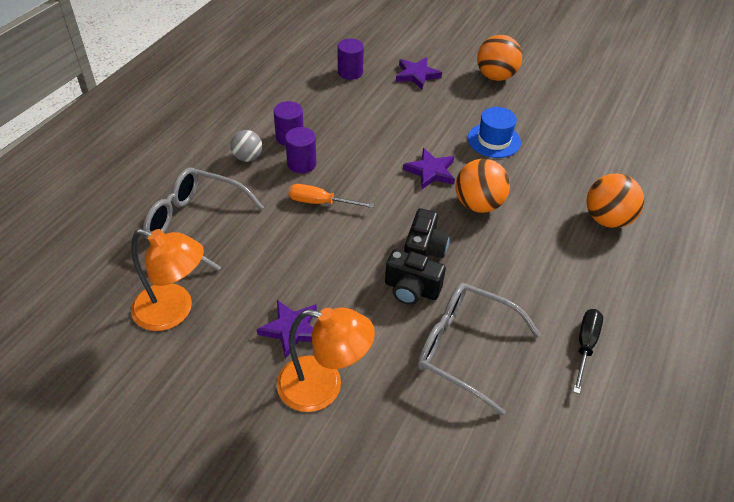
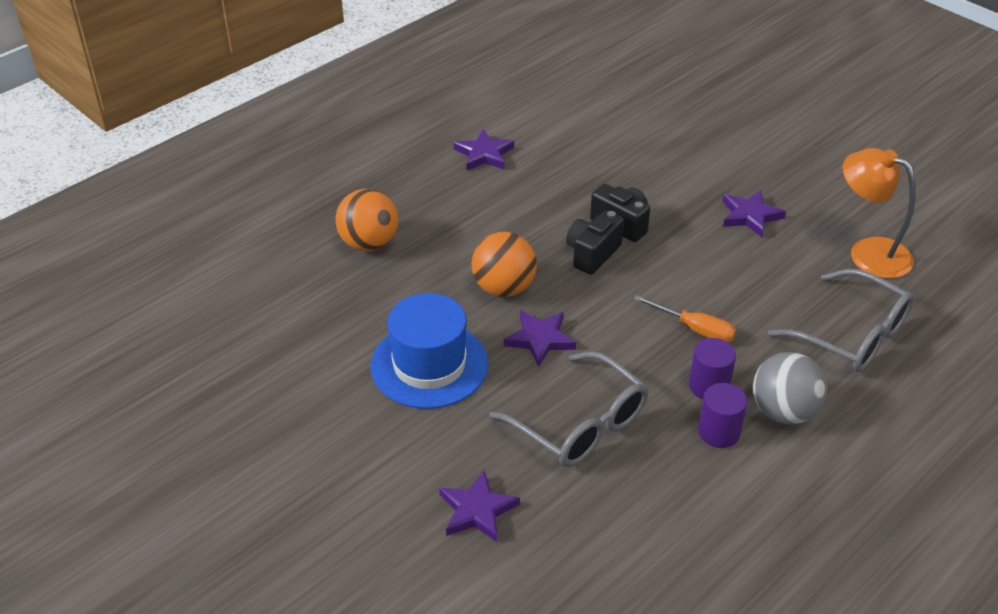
camera: 160 degrees left, 5 degrees down
(248, 157) = (783, 412): grey ball -> grey ball, size x1.61
(323, 387) = (728, 173): orange lamp -> none
(350, 72) = (590, 543): purple cylinder -> none
(464, 348) = (593, 173): grey glasses -> grey glasses (580, 424)
(494, 140) = (429, 365): blue hat -> blue hat, size x1.55
(495, 76) = (347, 477): orange ball -> none
(585, 346) = (484, 154): black screwdriver -> purple star

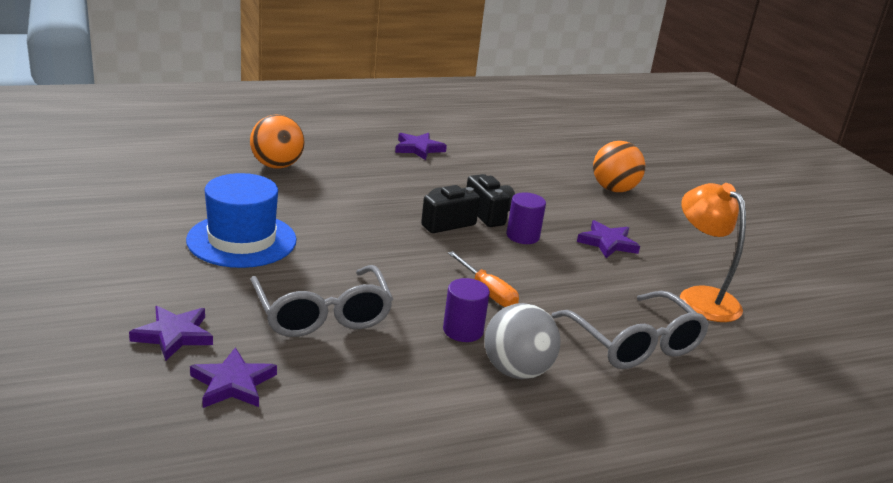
camera: 20 degrees right, 15 degrees down
(504, 288) = (351, 218): orange ball -> orange ball (614, 189)
(540, 339) = (347, 255): purple star -> purple star (233, 383)
(719, 432) = (441, 363): purple cylinder -> purple cylinder (522, 236)

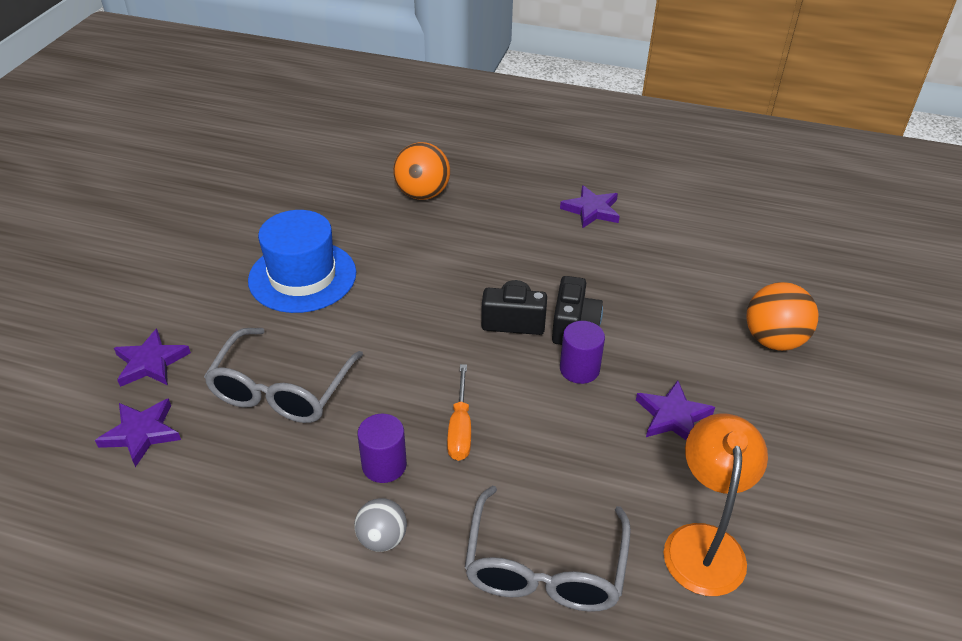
camera: 40 degrees right, 15 degrees up
(516, 371) = (382, 539): grey ball -> grey ball, size x0.62

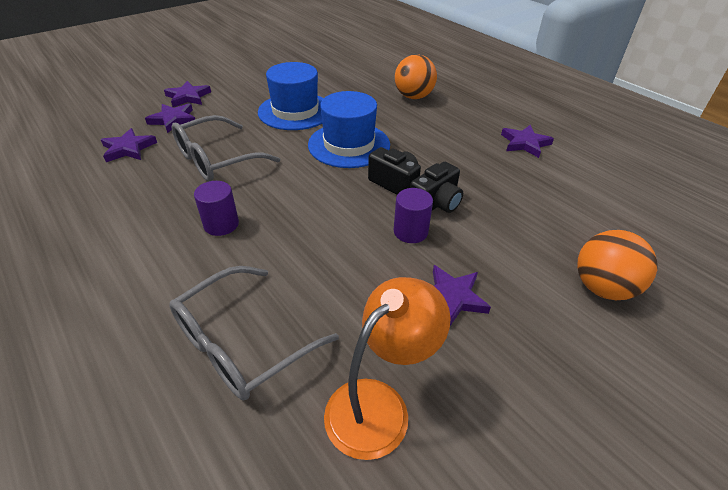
camera: 35 degrees right, 0 degrees up
(127, 318) = (188, 97): none -> purple star
(382, 539) = (170, 264): grey ball -> none
(416, 295) = (349, 145): none -> blue hat
(460, 428) = (290, 227): orange screwdriver -> none

